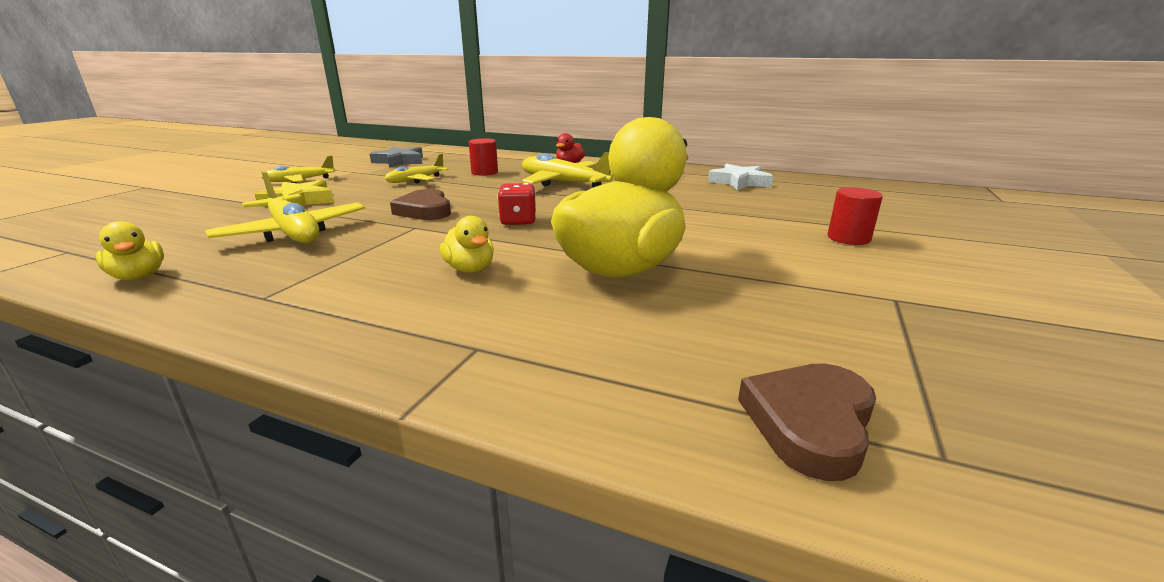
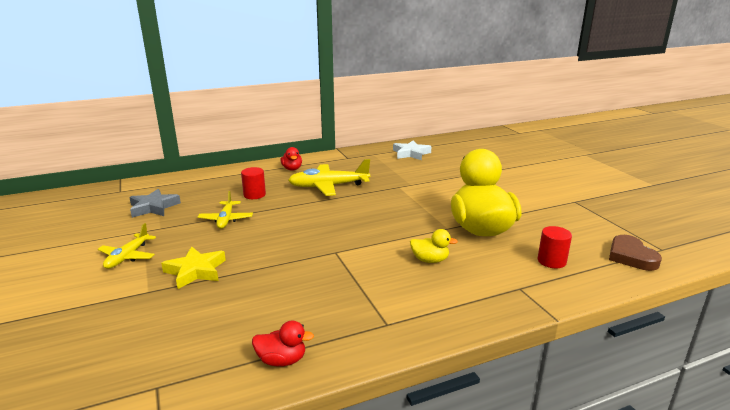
camera: 45 degrees left, 0 degrees up
(139, 276) = (282, 360): yellow duck -> red duck
(293, 233) = (276, 290): yellow plane -> none
(425, 210) = (306, 239): brown heart -> none
(518, 221) = (376, 223): red dice -> none
(848, 238) = (515, 176): red cylinder -> red cylinder (551, 261)

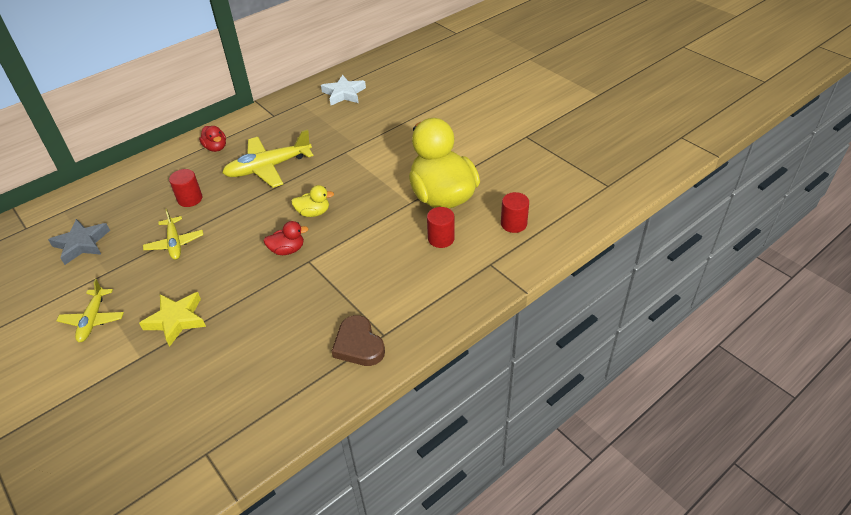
camera: 15 degrees left, 20 degrees up
(282, 360) = (304, 397): red duck -> red duck (287, 250)
(430, 260) = (403, 249): yellow duck -> yellow duck (313, 213)
(471, 259) = (441, 239): none -> red cylinder
(631, 256) = (582, 201): brown heart -> brown heart (358, 345)

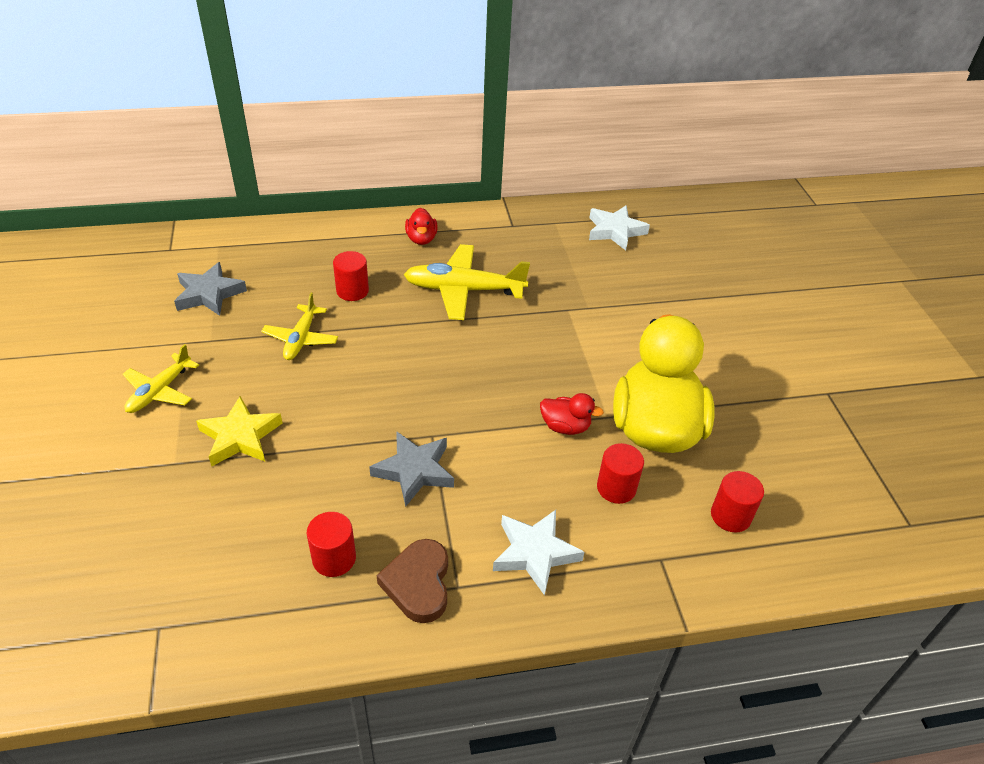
camera: 25 degrees right, 0 degrees up
(287, 250) = (417, 409): red duck -> red duck (565, 426)
(295, 358) = (334, 558): none -> red cylinder
(311, 286) = (414, 471): none -> grey star
(313, 213) = (479, 374): yellow duck -> none
(417, 295) = (535, 553): none -> white star

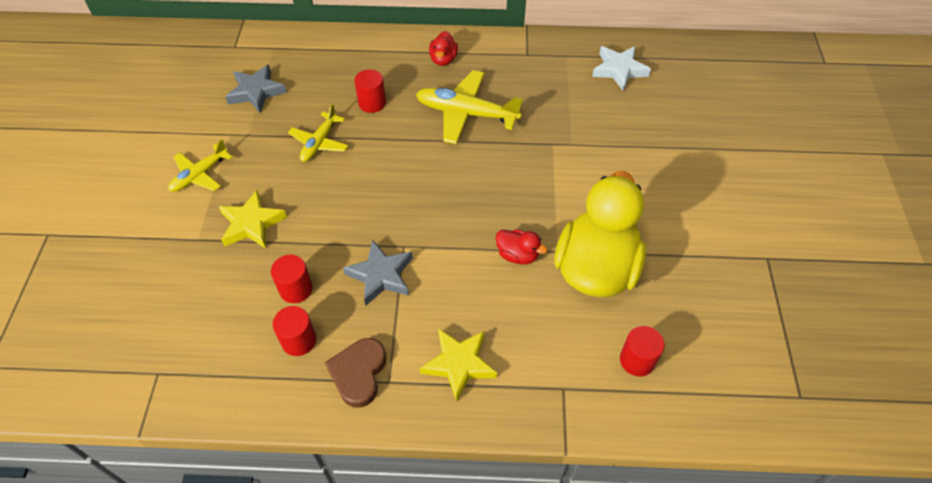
camera: 15 degrees right, 10 degrees up
(535, 553) = (459, 364): white star -> yellow star
(616, 488) = (544, 318): red cylinder -> red cylinder (296, 289)

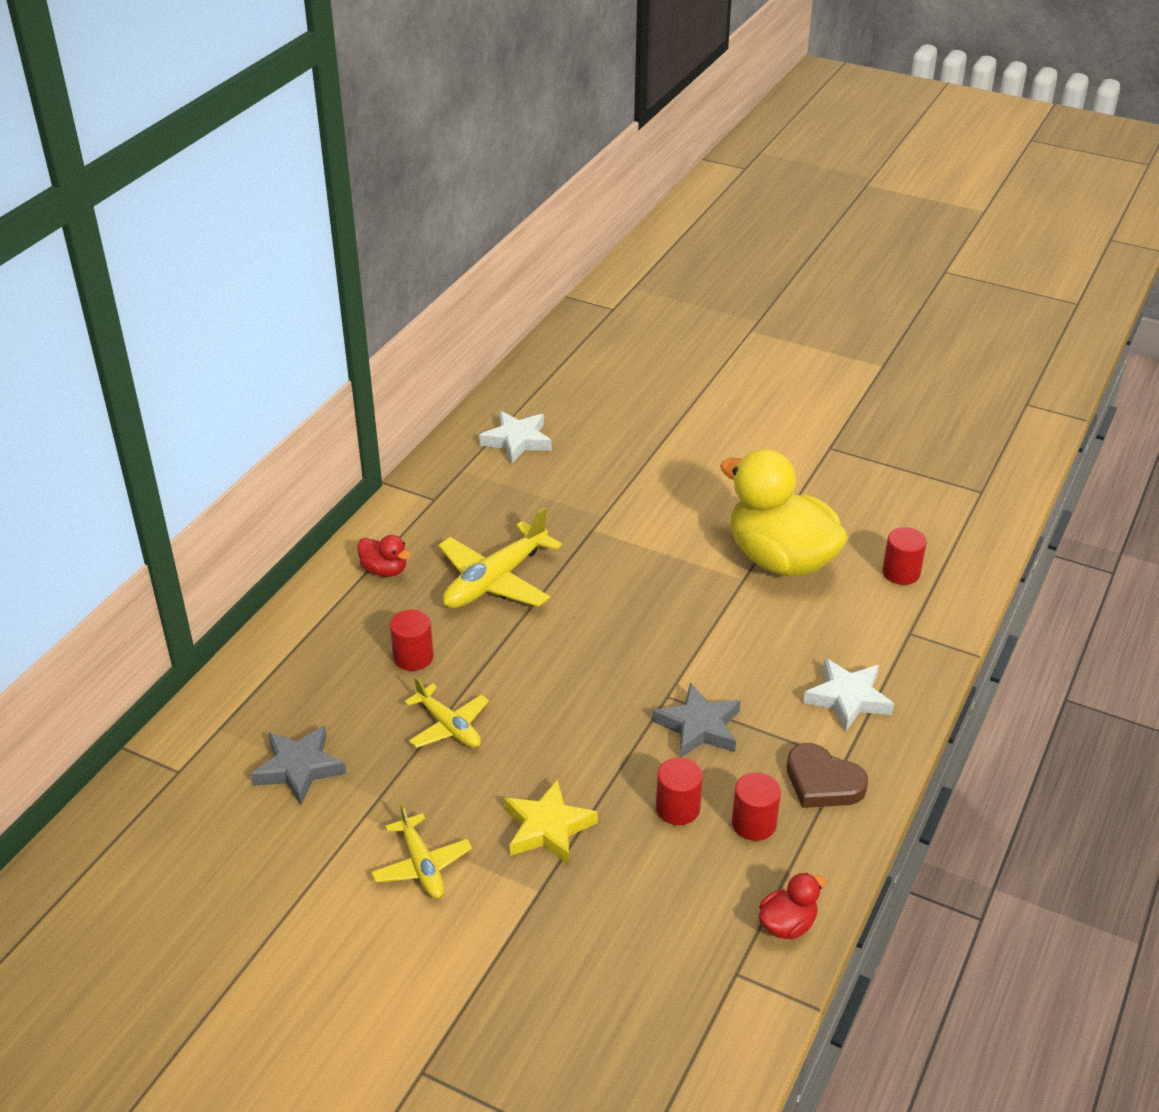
camera: 65 degrees left, 15 degrees down
(459, 364) = (848, 698): yellow star -> white star
(517, 255) = (732, 609): red duck -> red duck (787, 924)

